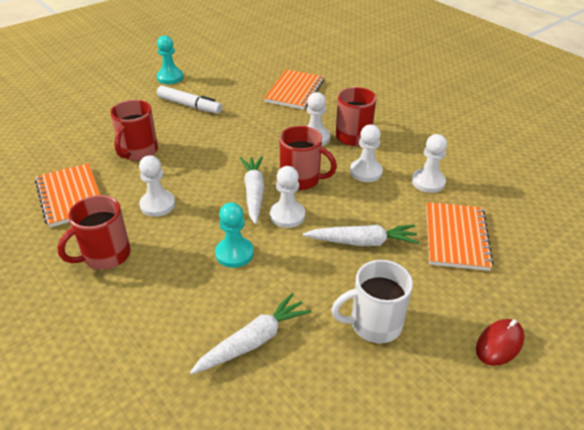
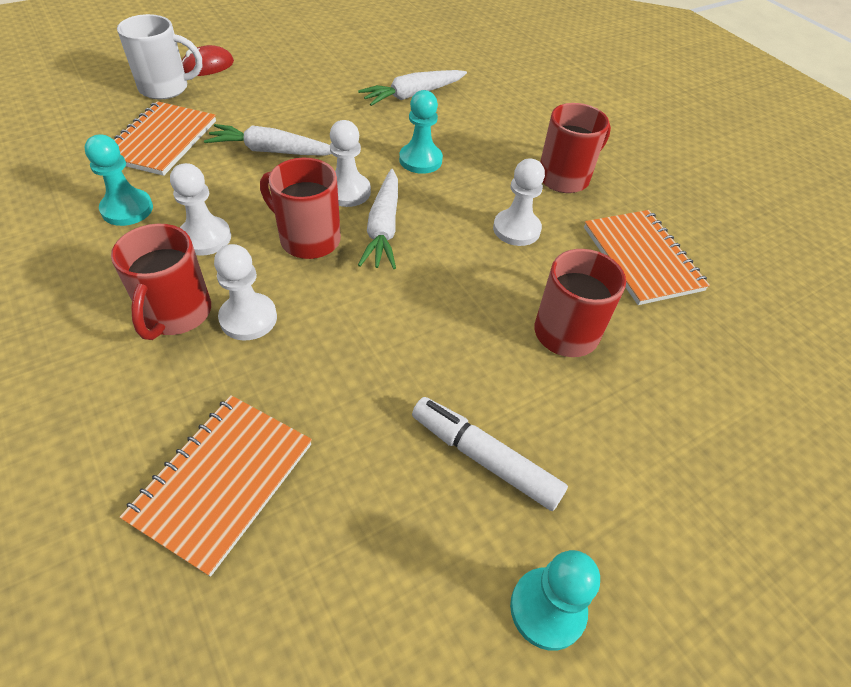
camera: 175 degrees left, 10 degrees up
(374, 324) = (304, 91): white mug -> white mug (166, 88)
(428, 182) = (127, 209): white pawn -> turquoise pawn

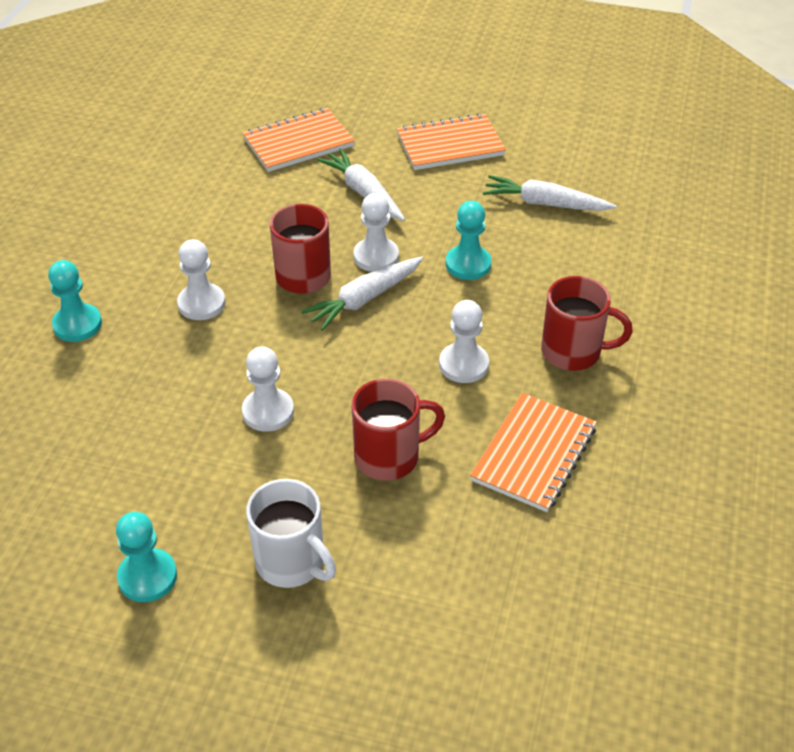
camera: 50 degrees right, 5 degrees down
(127, 209) = (219, 184): turquoise pawn -> turquoise pawn (77, 324)
(166, 88) = (353, 98): white mug -> white mug (292, 562)
(176, 314) = (167, 273): red mug -> none
(205, 238) = (241, 233): white pawn -> white pawn (268, 412)
(207, 66) = (407, 93): red mouse -> none
(223, 481) = (81, 384): orange notebook -> orange notebook (450, 145)
(484, 458) = (222, 483): white marker -> none

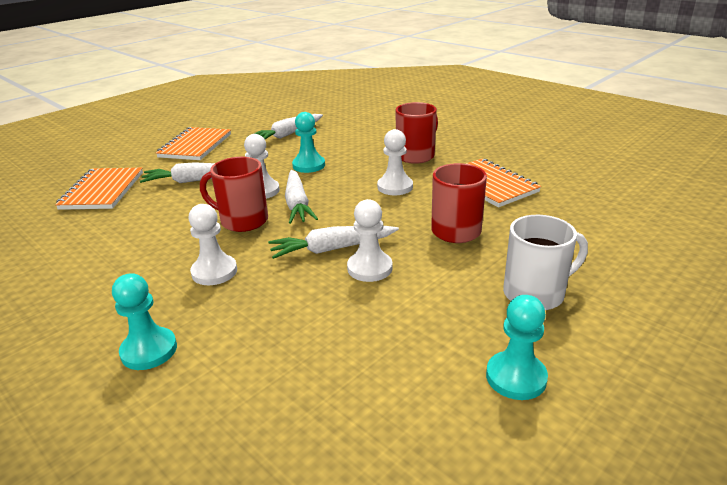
camera: 60 degrees left, 15 degrees down
(288, 368) = (332, 249): none -> white carrot

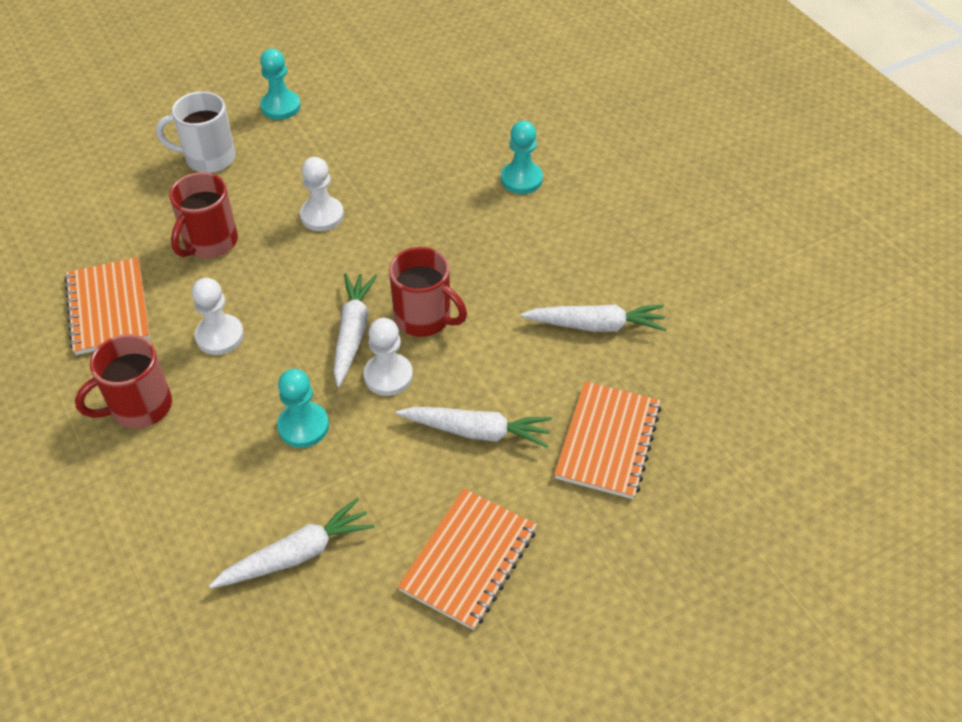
camera: 165 degrees left, 20 degrees up
(214, 272) = (465, 246): white pawn -> none
(332, 249) = (345, 248): white carrot -> white carrot (596, 325)

